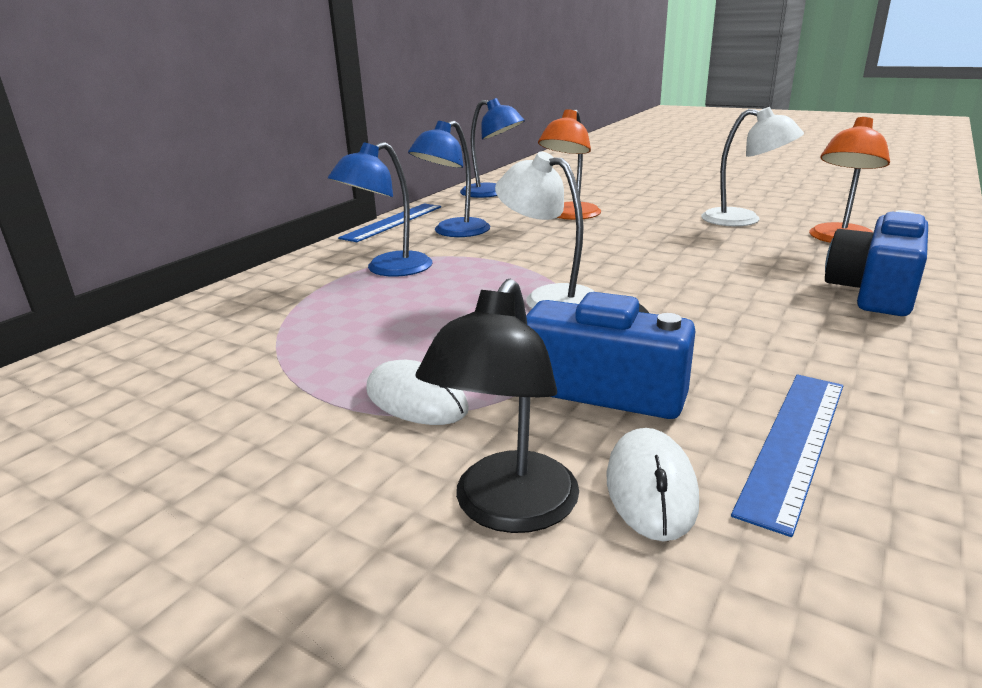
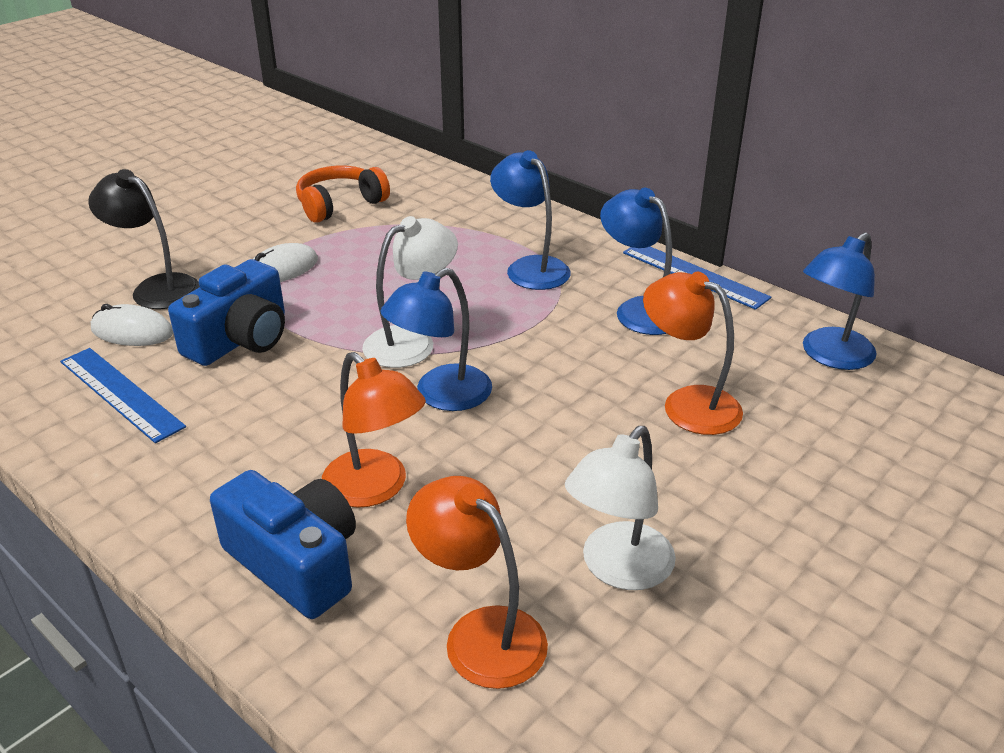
camera: 100 degrees right, 10 degrees up
(196, 397) = (340, 204): none -> orange headphones
(624, 276) = (441, 395): none -> blue lamp
(763, 280) = (375, 489): none -> orange lamp

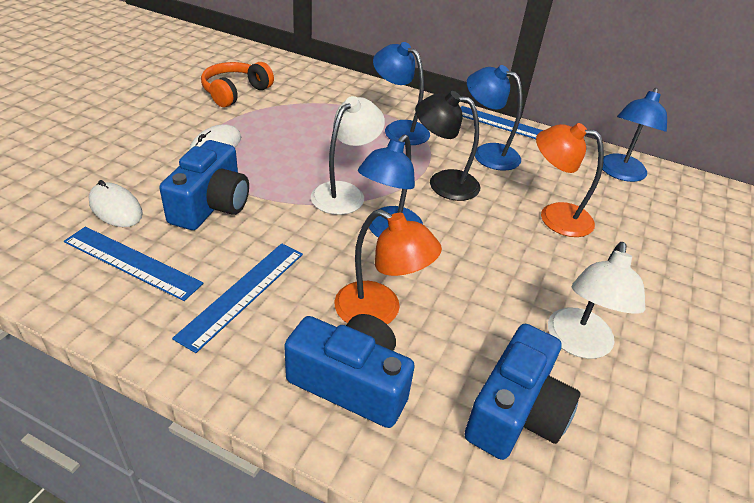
camera: 20 degrees left, 5 degrees up
(132, 331) = (115, 208): white mouse -> white mouse turned 45 degrees clockwise
(156, 288) = (118, 170): black lamp -> black lamp (443, 183)
(224, 444) = (243, 293): none -> blue ruler
(480, 633) = (516, 412): orange lamp -> blue camera

